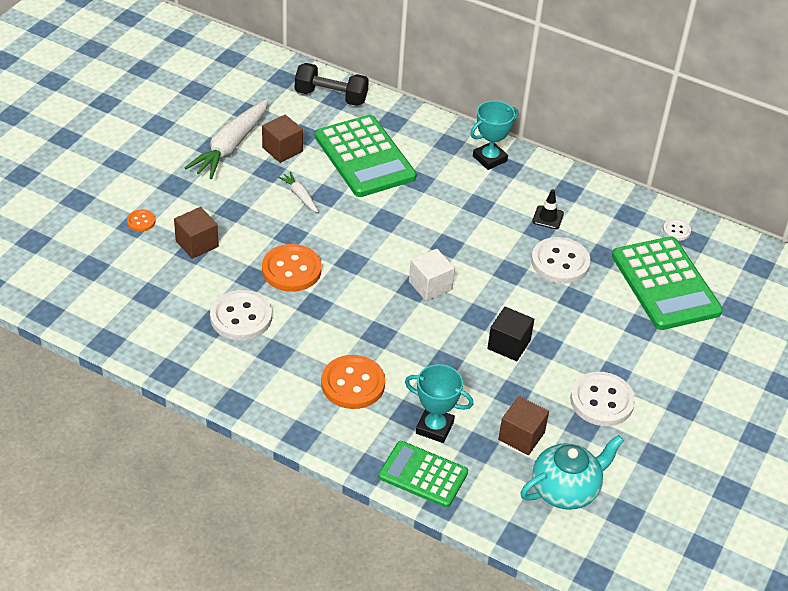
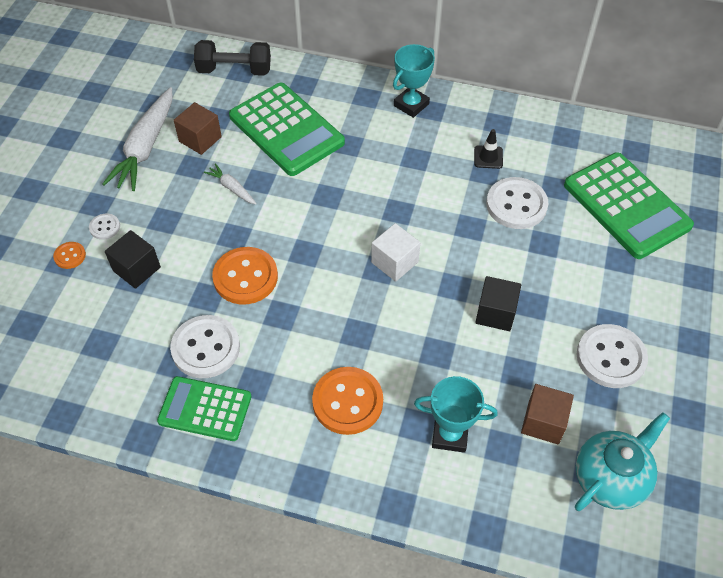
camera: 10 degrees left, 10 degrees up
(197, 244) = (136, 269): brown cube -> black cube
(423, 475) = (455, 499): green calculator -> green calculator (205, 409)
(676, 230) = (616, 144): white button -> white button (105, 227)

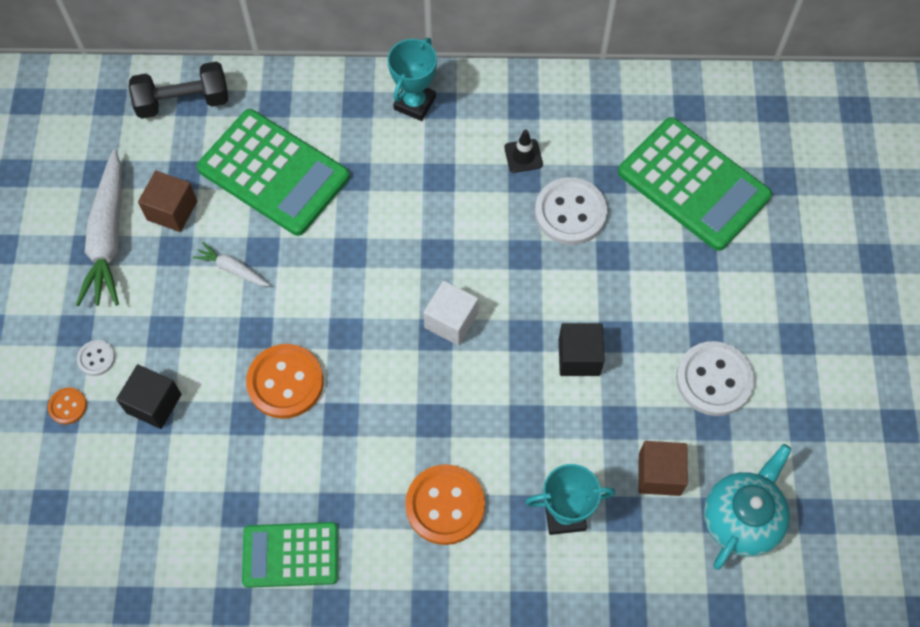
camera: 15 degrees left, 10 degrees up
(206, 348) = (268, 482): white button -> none

